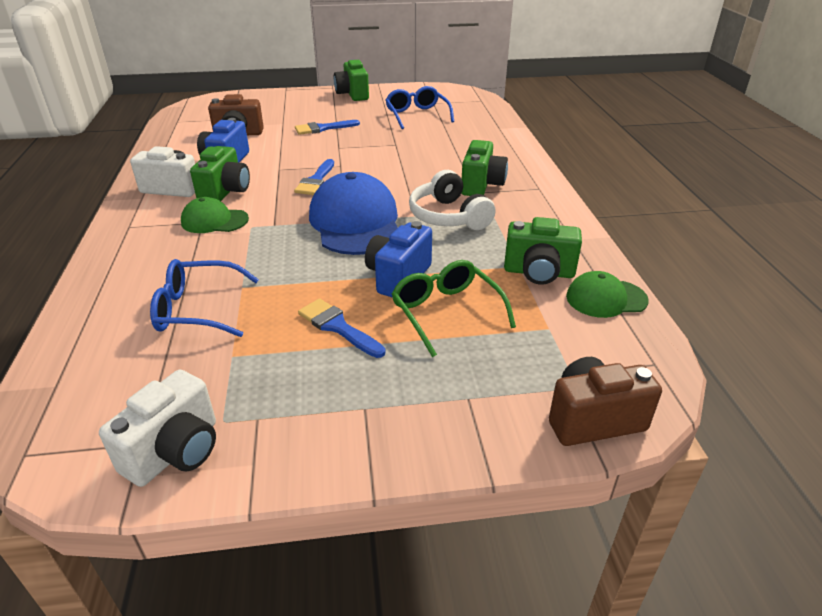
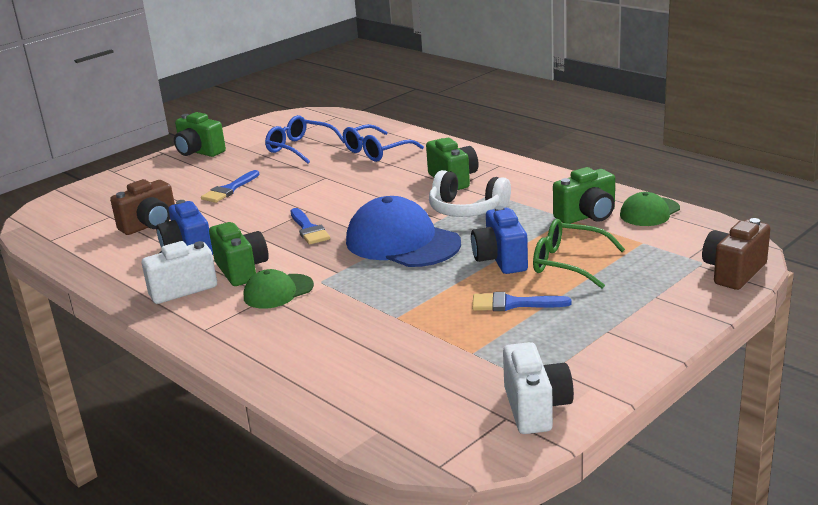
camera: 35 degrees left, 10 degrees down
(197, 309) = (390, 344): blue glasses -> blue glasses (376, 152)

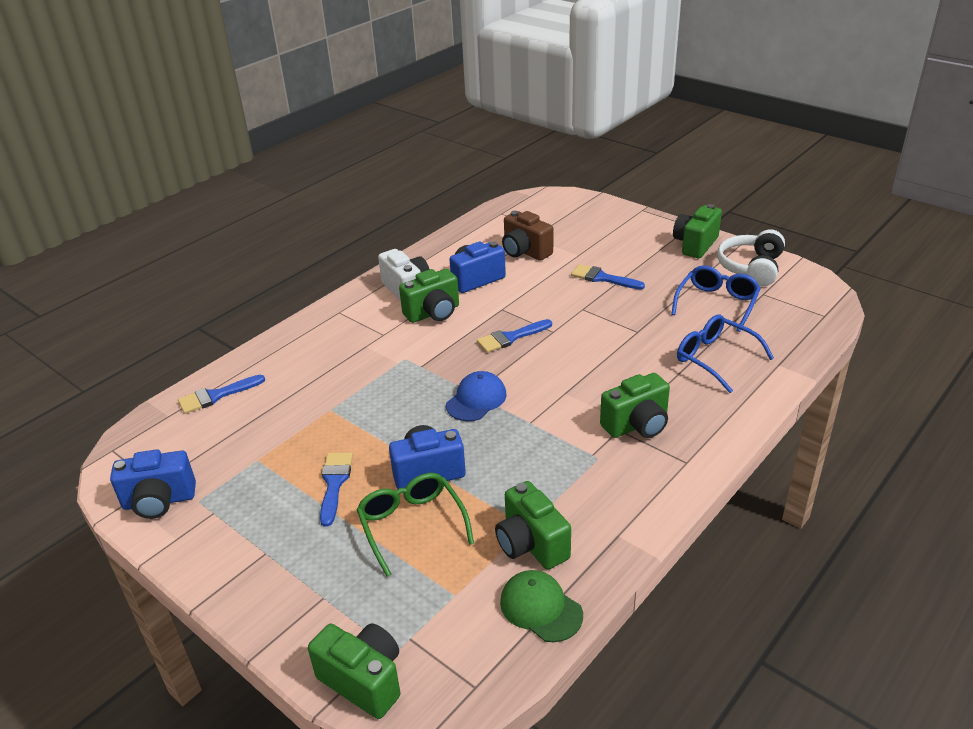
camera: 85 degrees right, 10 degrees up
(278, 291) = (391, 338): green cap -> none
(348, 398) = (216, 396): none -> blue brush
(402, 242) = (476, 399): blue cap -> blue cap, size x0.55
(467, 209) = (553, 440): white headphones -> white headphones (751, 268)
(536, 408) = (159, 501): white camera -> blue camera
(568, 263) = (411, 525): green glasses -> green glasses turned 45 degrees counterclockwise
(733, 272) = (363, 680): brown camera -> green camera

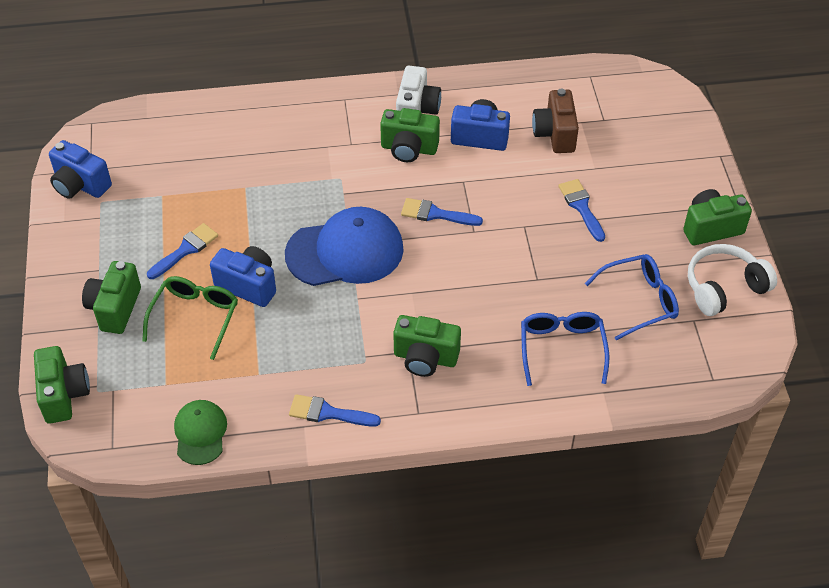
camera: 40 degrees right, 15 degrees up
(216, 396) = (189, 121): blue brush -> blue brush (328, 413)
(476, 399) = (345, 251): blue cap -> blue cap, size x1.83
(531, 544) = (246, 388): green camera -> green camera (115, 308)

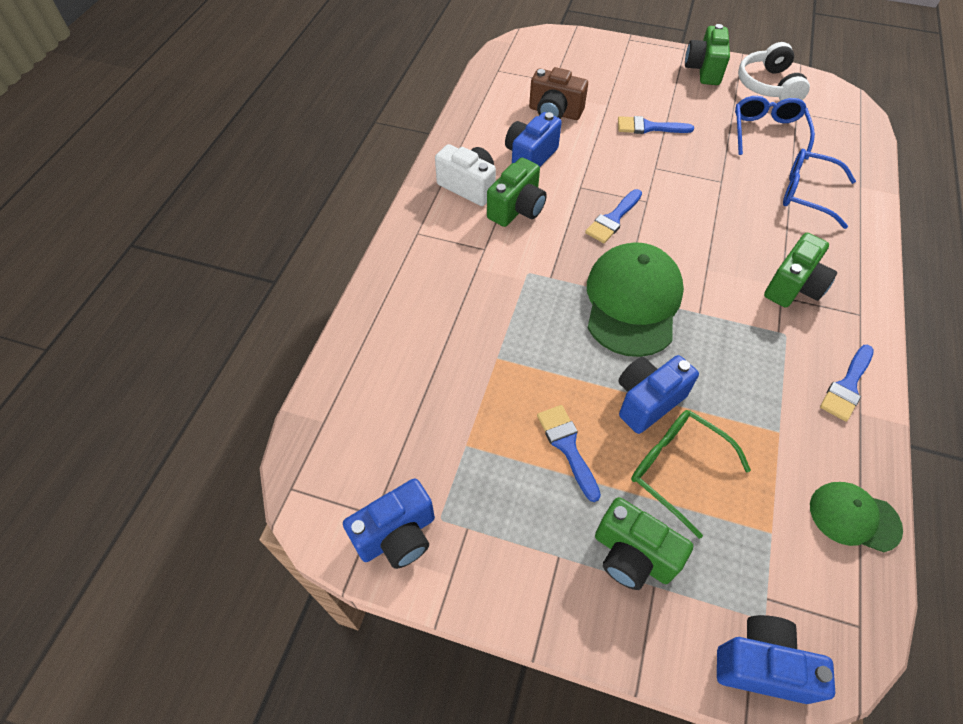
camera: 65 degrees left, 5 degrees up
(64, 395) = (761, 665): green camera -> blue camera
(345, 251) = (632, 302): blue cap -> green cap

